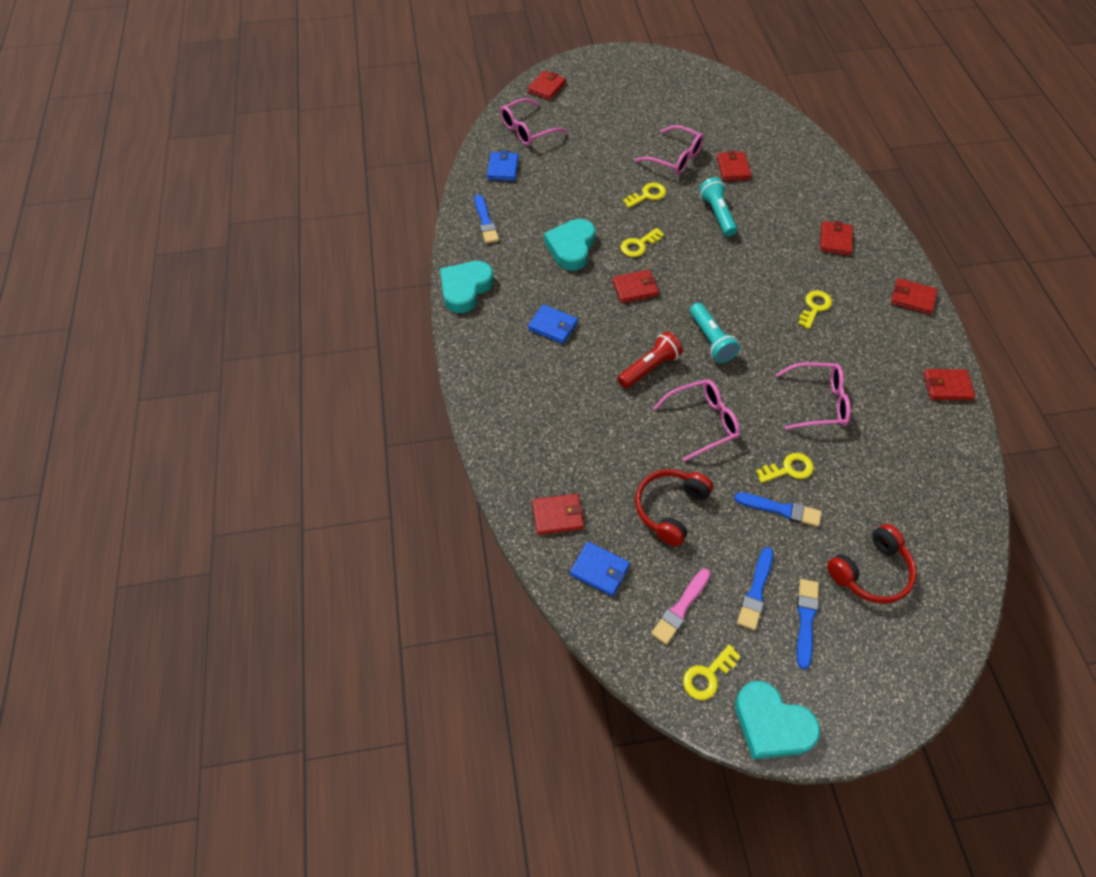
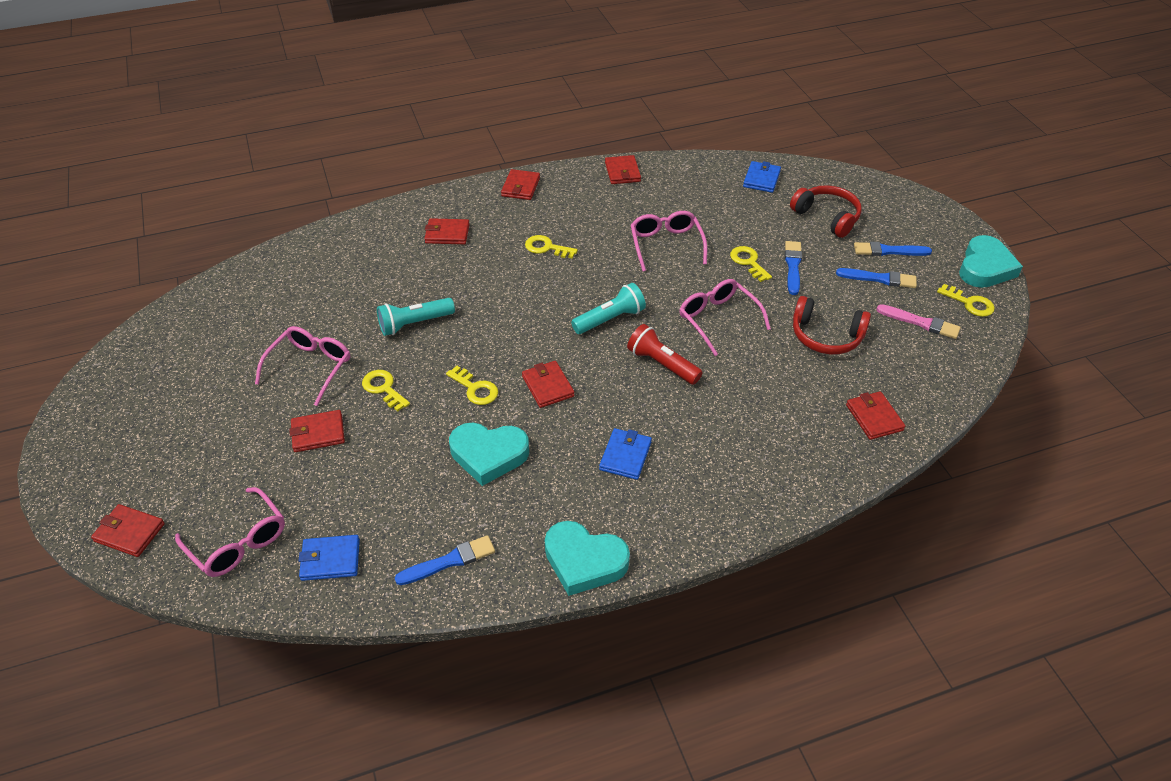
camera: 100 degrees left, 10 degrees down
(599, 570) = (914, 379): blue wallet -> blue wallet (761, 179)
(733, 168) = (331, 314): red wallet -> red wallet (318, 433)

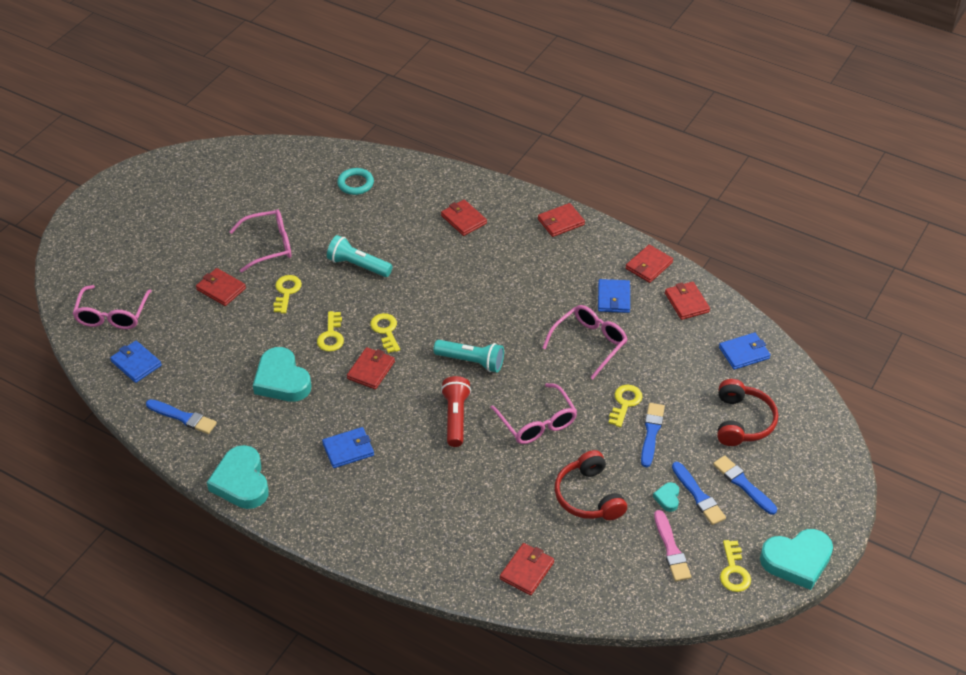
camera: 50 degrees right, 0 degrees up
(129, 532) = (78, 266): red wallet -> red wallet (686, 302)
(316, 270) = (355, 184): none -> turquoise ring
(546, 248) = (509, 280): yellow key -> yellow key (386, 331)
(634, 206) = (614, 298): none -> blue wallet
(718, 320) = (537, 422): pink glasses -> pink glasses turned 135 degrees clockwise
(793, 266) = (651, 433): blue brush -> blue brush turned 45 degrees counterclockwise
(867, 295) = (667, 498): none -> turquoise heart

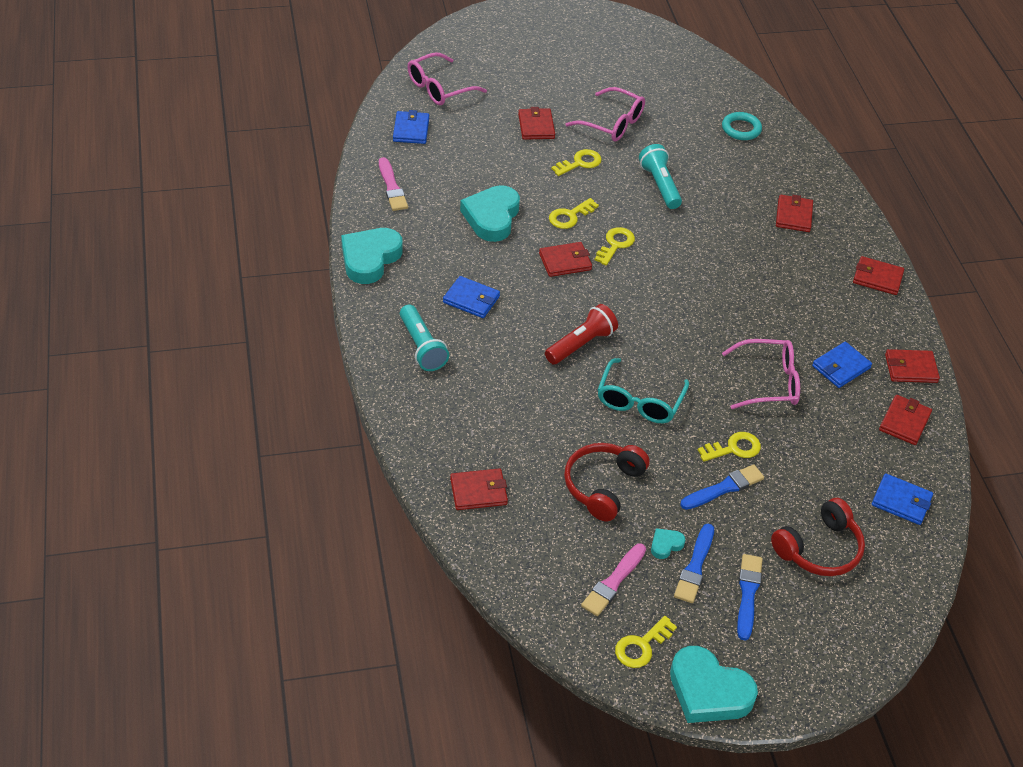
camera: 45 degrees right, 0 degrees up
(183, 417) = (392, 187): blue brush -> pink brush
(471, 361) = (651, 317): turquoise flashlight -> turquoise flashlight (422, 347)
(537, 422) = (639, 400): pink glasses -> turquoise glasses

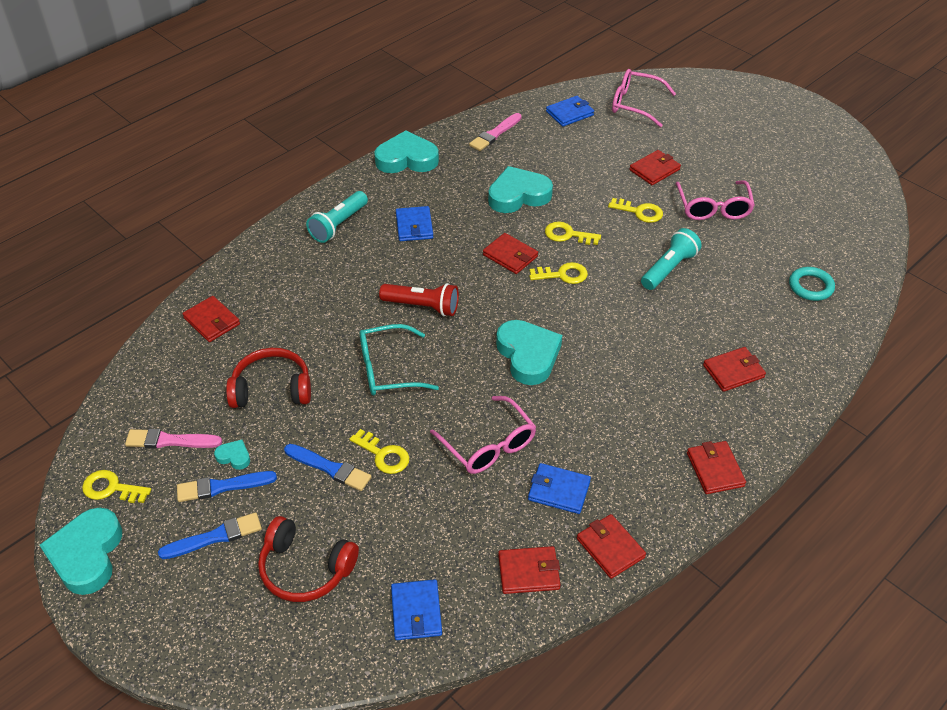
camera: 60 degrees right, 0 degrees up
(690, 311) = (528, 355): none -> turquoise heart

